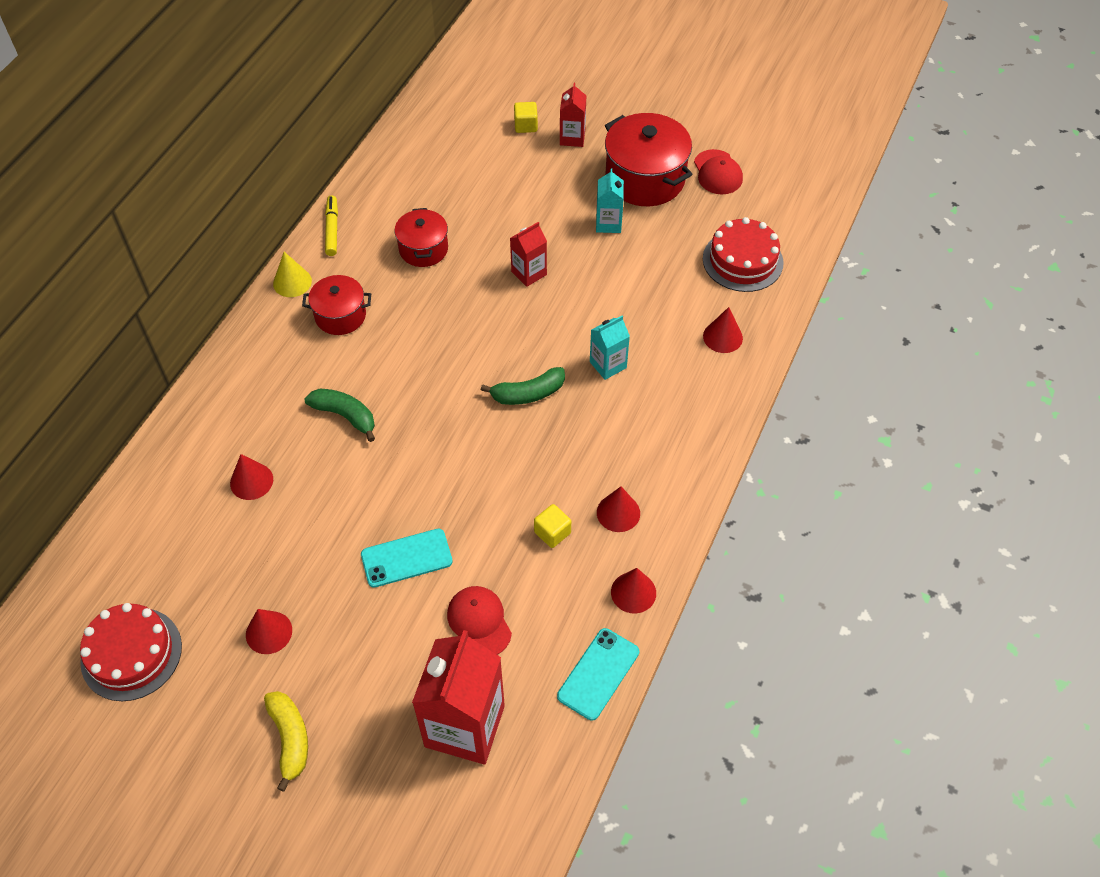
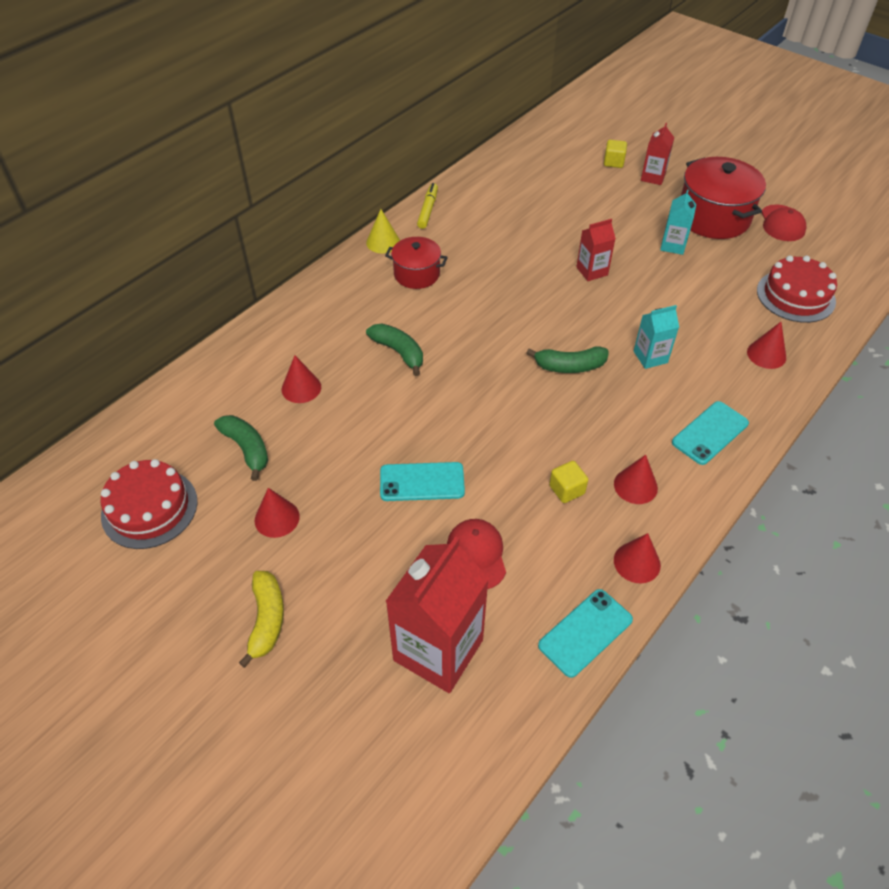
camera: 15 degrees right, 5 degrees down
(214, 564) = (247, 449): none -> green banana
(423, 249) = (502, 237): red pot -> none
(680, 438) = (710, 433): none -> turquoise phone

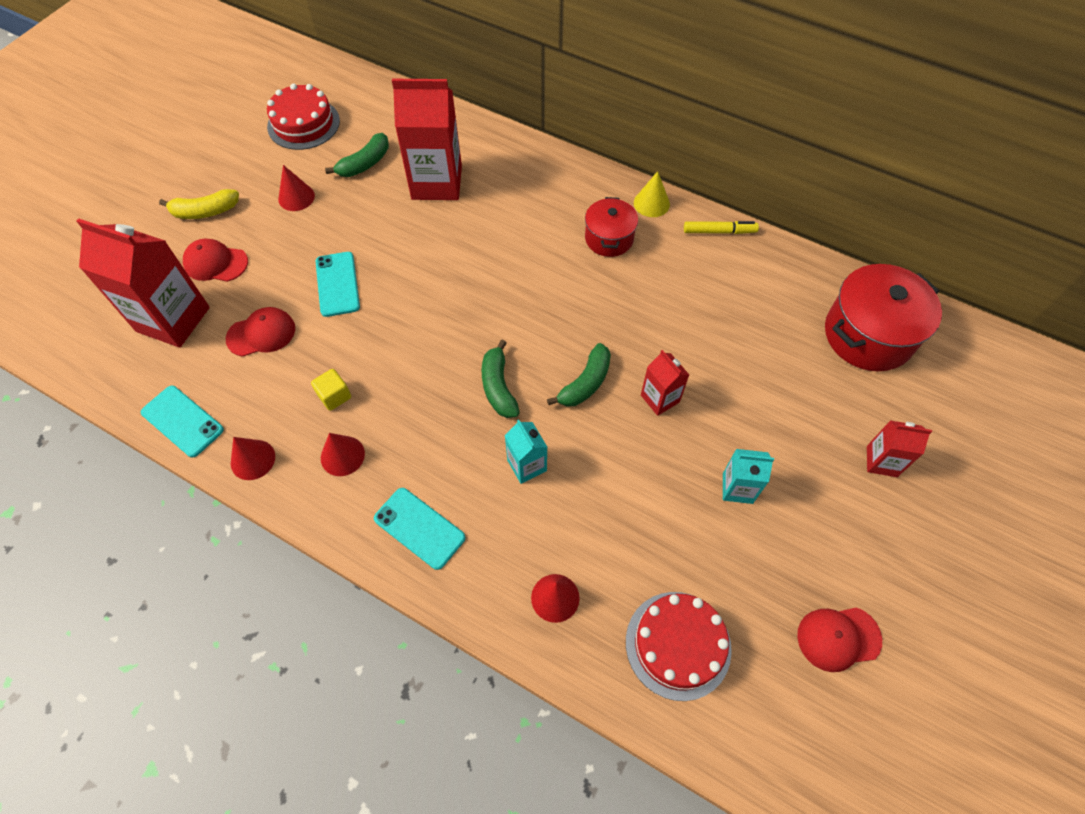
camera: 80 degrees right, 10 degrees up
(301, 388) = (437, 182): red cone -> red carton
(359, 605) = (215, 263): none -> red cap
(399, 352) = (493, 242): green banana -> green banana (585, 383)
(613, 162) = (895, 411): yellow cube -> none
(713, 217) = (817, 540): red pot -> red pot (868, 335)

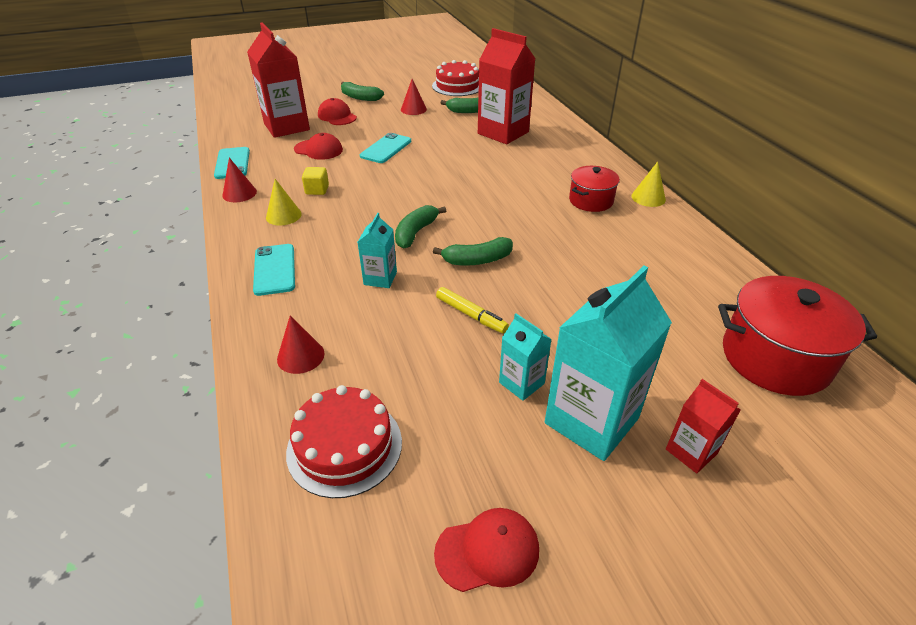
camera: 40 degrees right, 20 degrees down
(205, 212) = (360, 97): yellow banana -> green banana
(342, 455) = (283, 215): red cone -> yellow cone
(660, 398) = (523, 296): red carton -> none
(719, 231) = (690, 234): yellow marker -> yellow marker (471, 315)
(808, 484) = (591, 420): none -> turquoise carton
(838, 638) = (487, 551): red cap -> red cap turned 135 degrees clockwise

